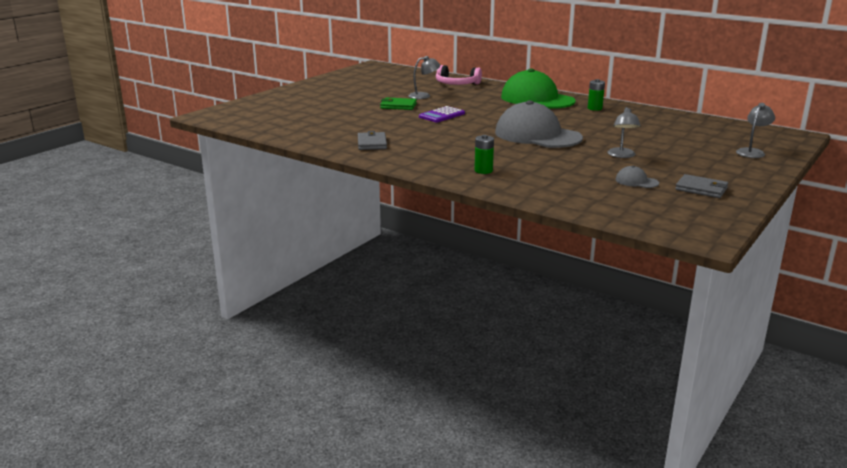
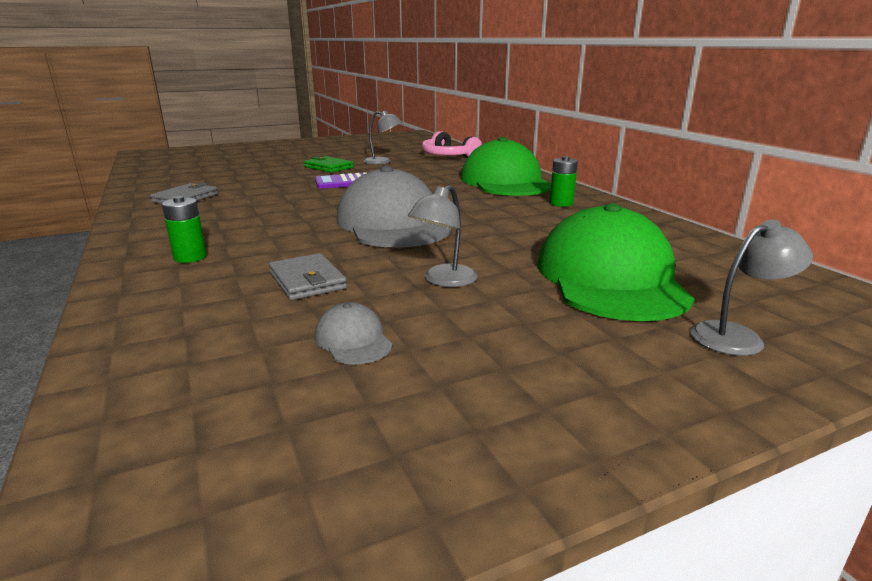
camera: 30 degrees right, 0 degrees up
(681, 141) = (610, 278): none -> green cap
(701, 189) = (443, 403): grey wallet -> grey wallet (307, 281)

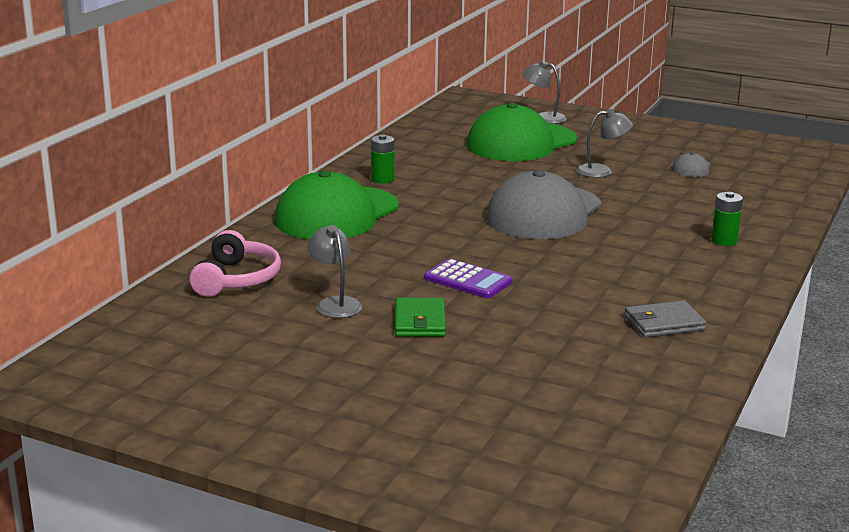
camera: 130 degrees left, 0 degrees up
(307, 281) = (672, 198): grey wallet -> none

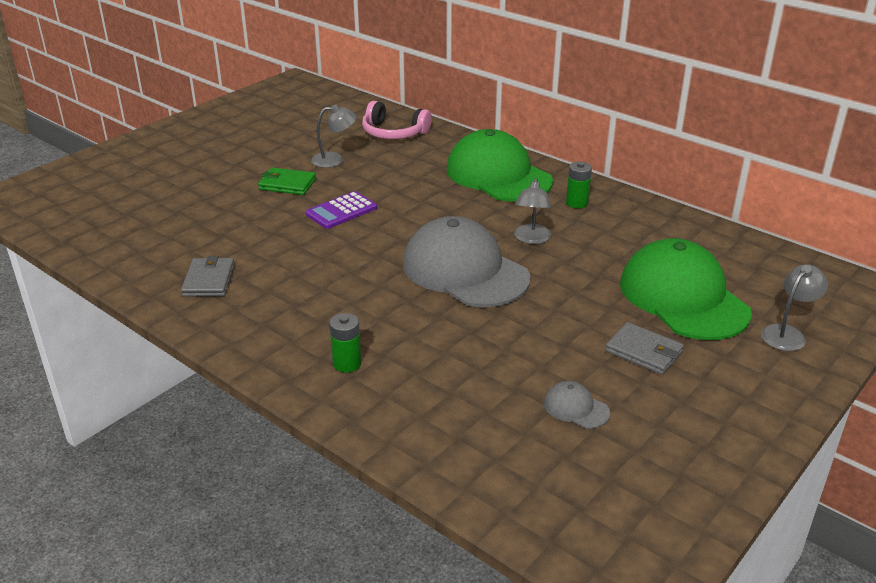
camera: 105 degrees right, 10 degrees up
(602, 171) = (576, 333): grey lamp -> grey lamp (531, 239)
(605, 152) = (643, 352): none -> grey wallet

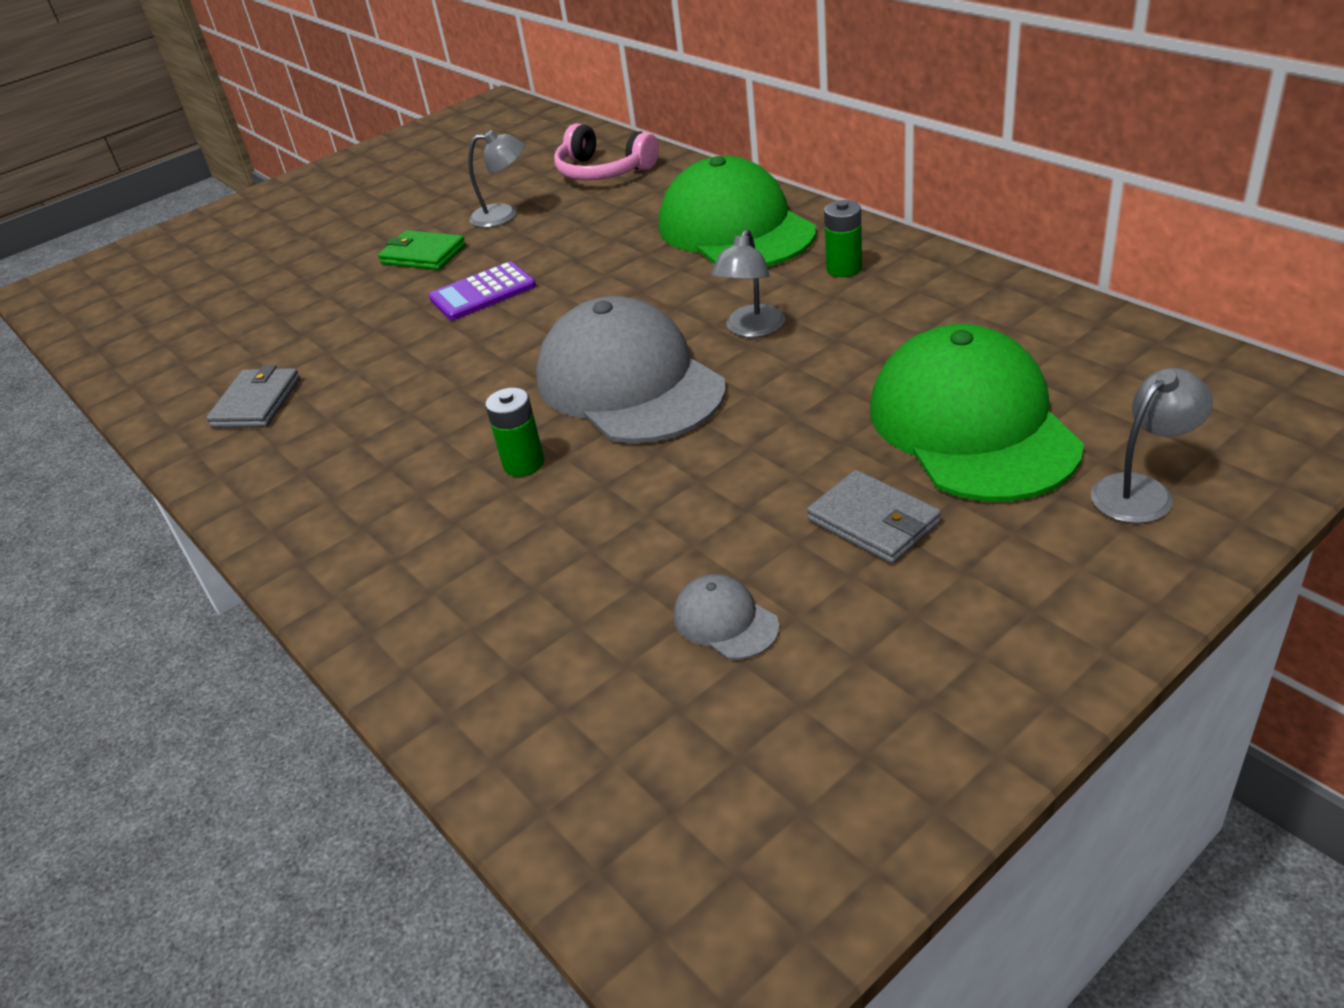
camera: 15 degrees right, 5 degrees up
(347, 363) = (396, 536): green battery -> green battery (523, 463)

